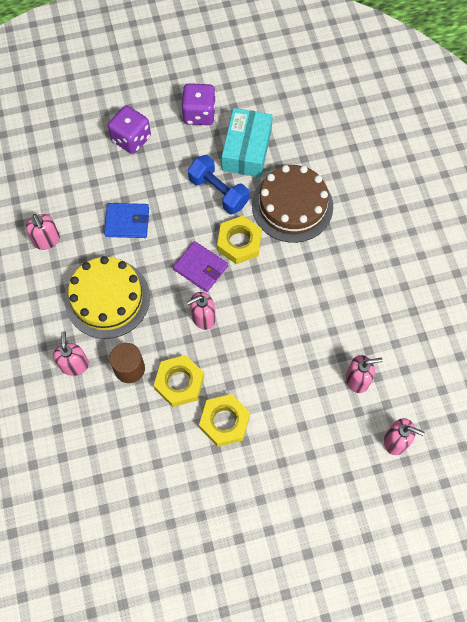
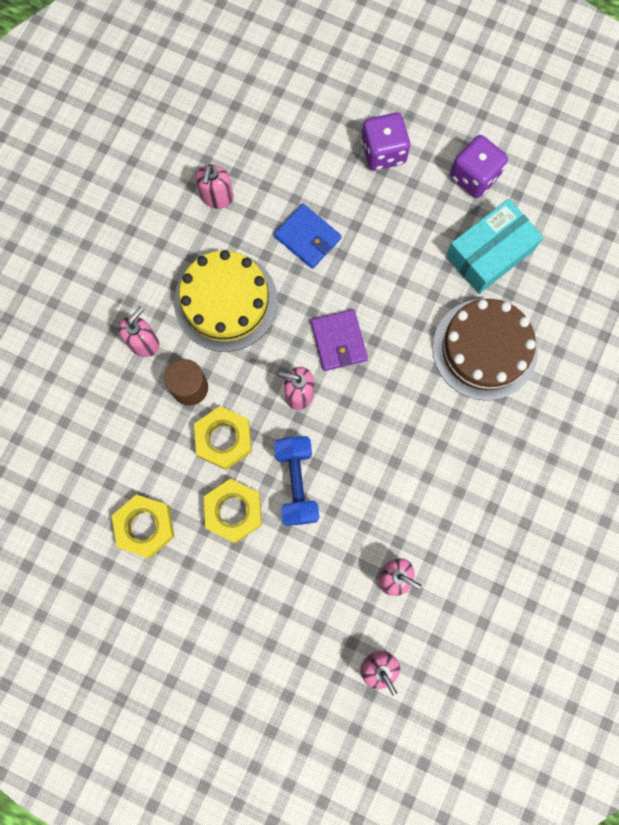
camera: 40 degrees right, 10 degrees up
(218, 192) = (422, 276): blue dumbbell -> blue dumbbell (297, 483)
(239, 242) = (398, 345): yellow nut -> yellow nut (145, 527)

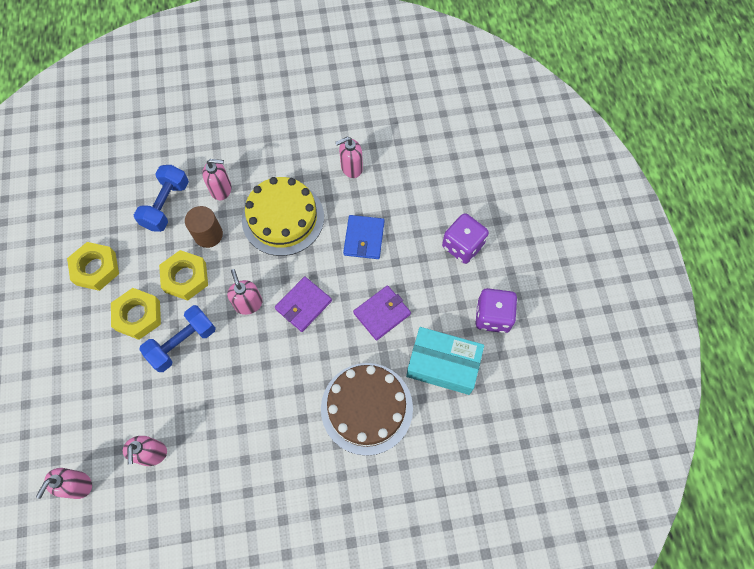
camera: 55 degrees right, 10 degrees down
(120, 411) = (166, 205): none -> blue dumbbell
(400, 274) = (382, 313): none -> purple wallet

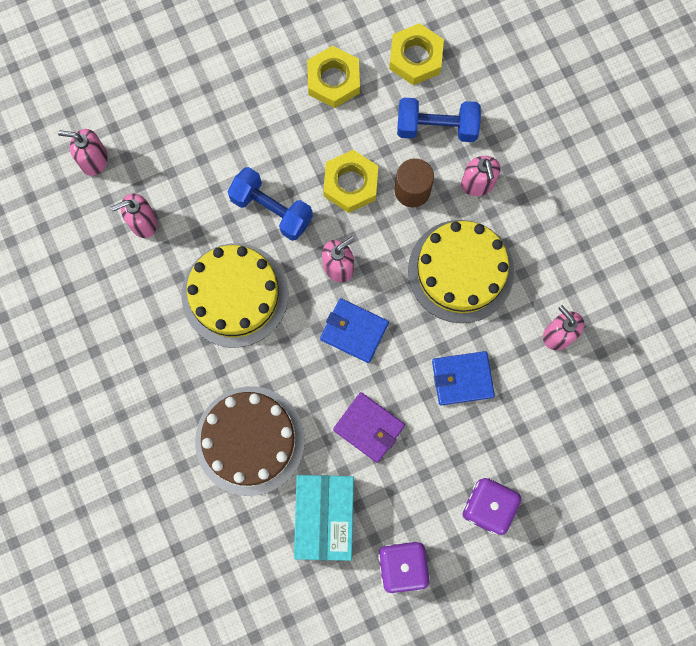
camera: 75 degrees right, 10 degrees up
(138, 315) = (290, 149): yellow nut -> yellow nut (415, 57)
(243, 390) = (235, 295): none -> yellow cake
(303, 305) = (354, 331): purple wallet -> blue wallet

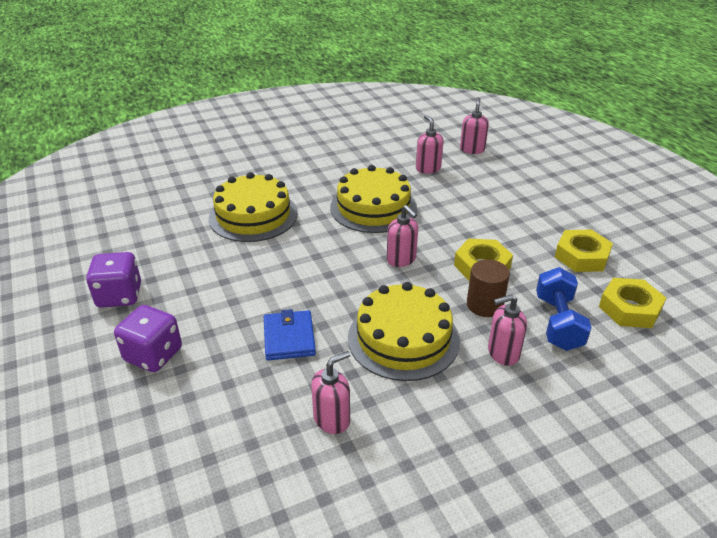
camera: 90 degrees right, 40 degrees down
(250, 440) = (253, 215): brown cake -> yellow cake
(271, 210) = (448, 224): blue dumbbell -> none
(324, 518) = (179, 252): turquoise box -> none
(354, 331) = (341, 268): blue wallet -> none
(369, 427) = (251, 276): purple wallet -> none

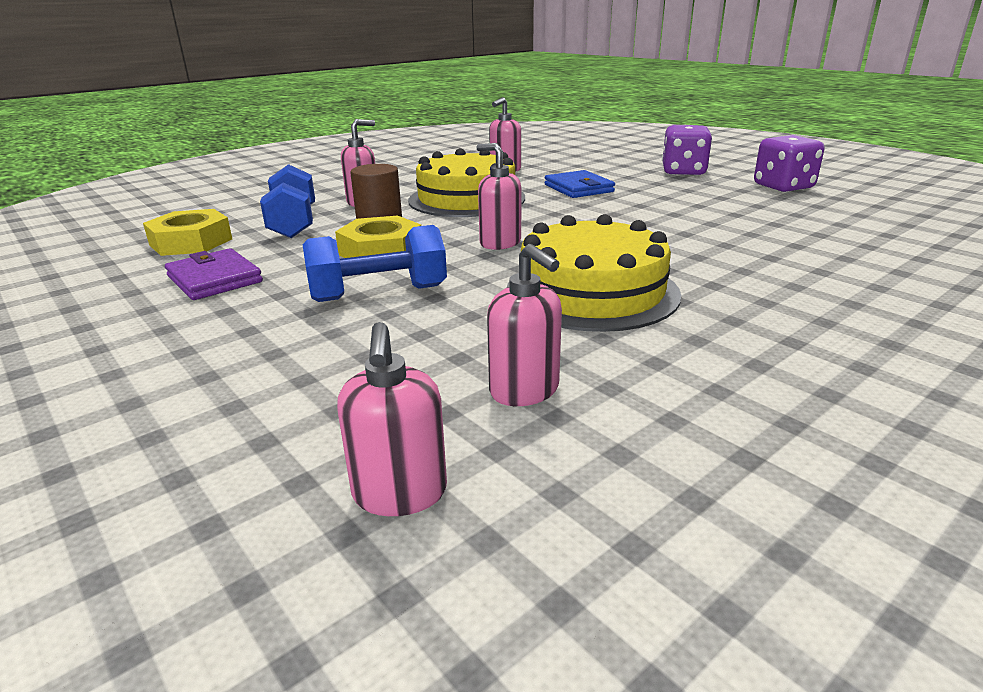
camera: 165 degrees right, 10 degrees down
(253, 215) = (775, 255): yellow cake -> none
(481, 226) = (379, 293): none -> blue dumbbell
(581, 256) = (214, 279): yellow nut -> purple wallet

